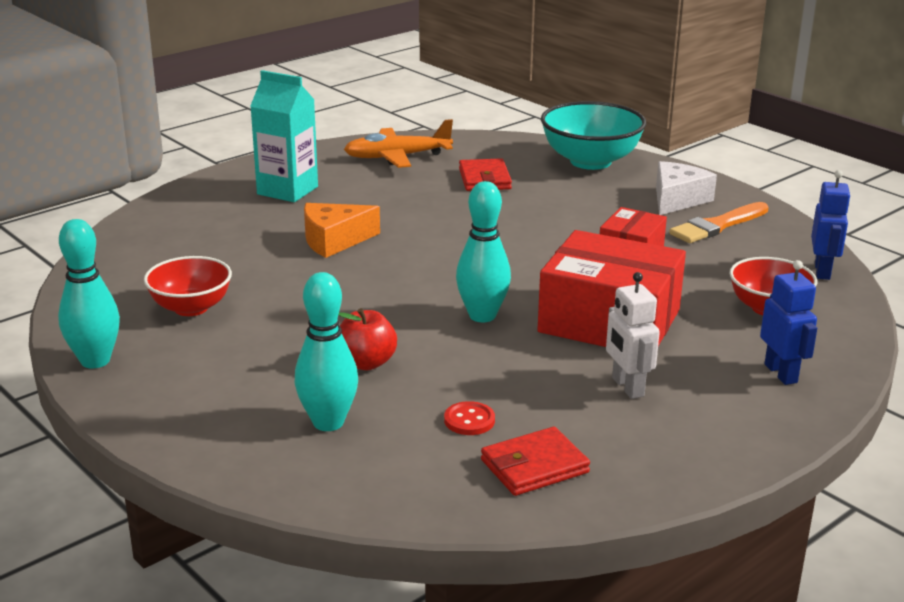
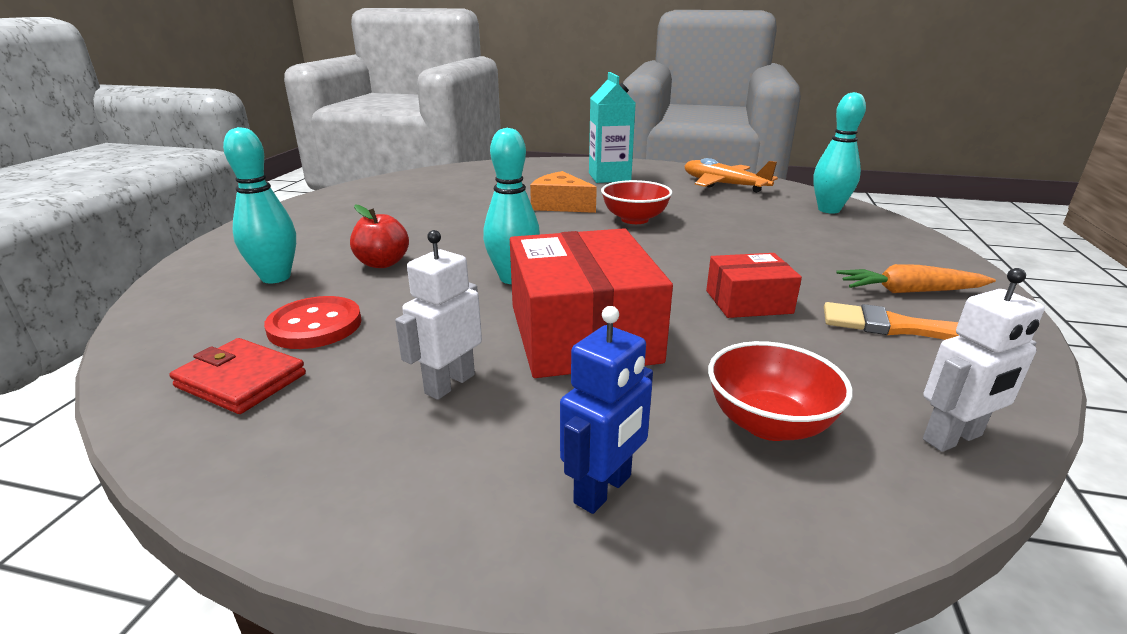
camera: 55 degrees right, 0 degrees up
(95, 361) = (315, 202): turquoise bowling pin -> turquoise bowling pin (828, 210)
(191, 308) = (409, 201): red bowl -> red bowl (634, 219)
(469, 420) = (315, 325): red button -> red button, size x1.70
(484, 179) = (753, 214): red wallet -> none
(590, 161) = (883, 236): turquoise bowl -> none
(677, 199) = (909, 291): white cheese -> orange carrot
(822, 271) = (953, 438): blue robot -> white robot

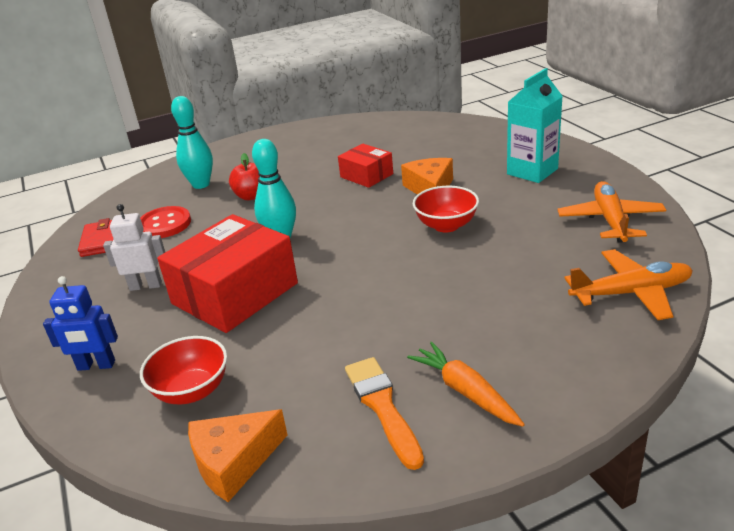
camera: 55 degrees right, 5 degrees up
(748, 302) = (348, 328): red box -> red box (366, 175)
(828, 210) = (631, 293): turquoise bowling pin -> orange plane
(953, 438) = (234, 462): white robot -> orange cheese

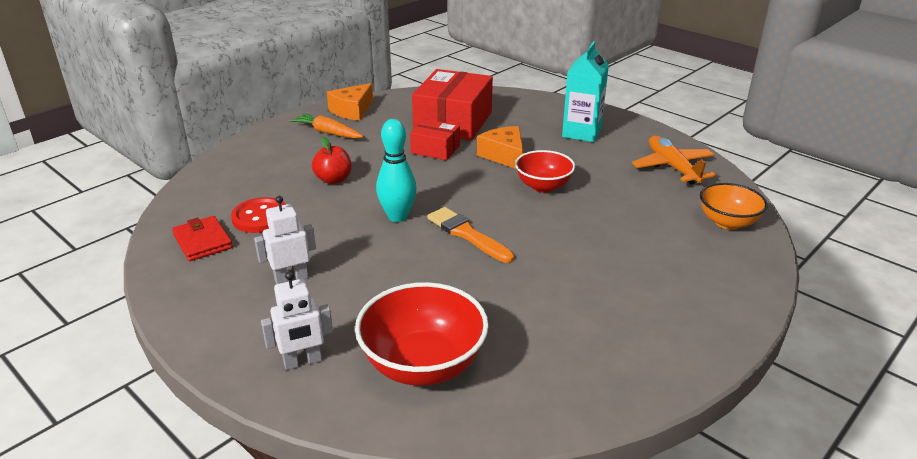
camera: 25 degrees left, 0 degrees up
(96, 365) = (303, 362): blue robot -> white robot
(192, 391) = (423, 365): red bowl -> red bowl, size x1.55
(201, 184) = (268, 174): turquoise bowling pin -> none
(234, 462) = (513, 415): orange cheese -> orange cheese (352, 110)
(235, 293) = (393, 272): red box -> red box (453, 122)
(382, 407) = (605, 343): orange brush -> orange brush (467, 234)
(465, 391) = (661, 318): orange carrot -> orange carrot (328, 133)
(631, 293) = (727, 222): orange plane -> orange bowl

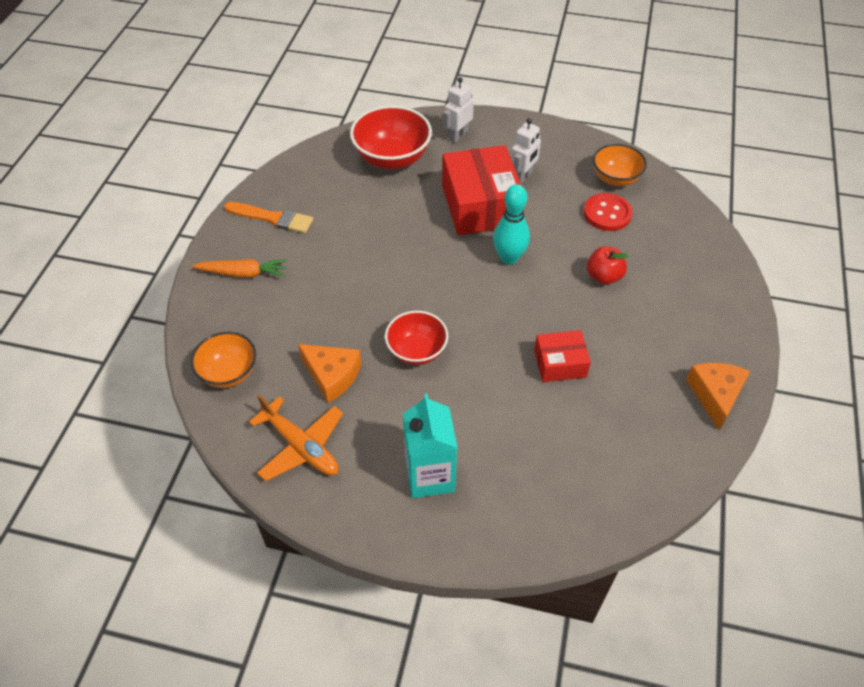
camera: 150 degrees right, 20 degrees up
(203, 241) = (615, 178): red wallet -> orange bowl
(328, 133) = (689, 341): orange carrot -> orange carrot (243, 273)
(453, 122) = (587, 427): red box -> red box (480, 205)
(467, 234) = (441, 263): orange brush -> orange brush (272, 218)
(504, 156) = (485, 385): orange cheese -> orange cheese (332, 375)

